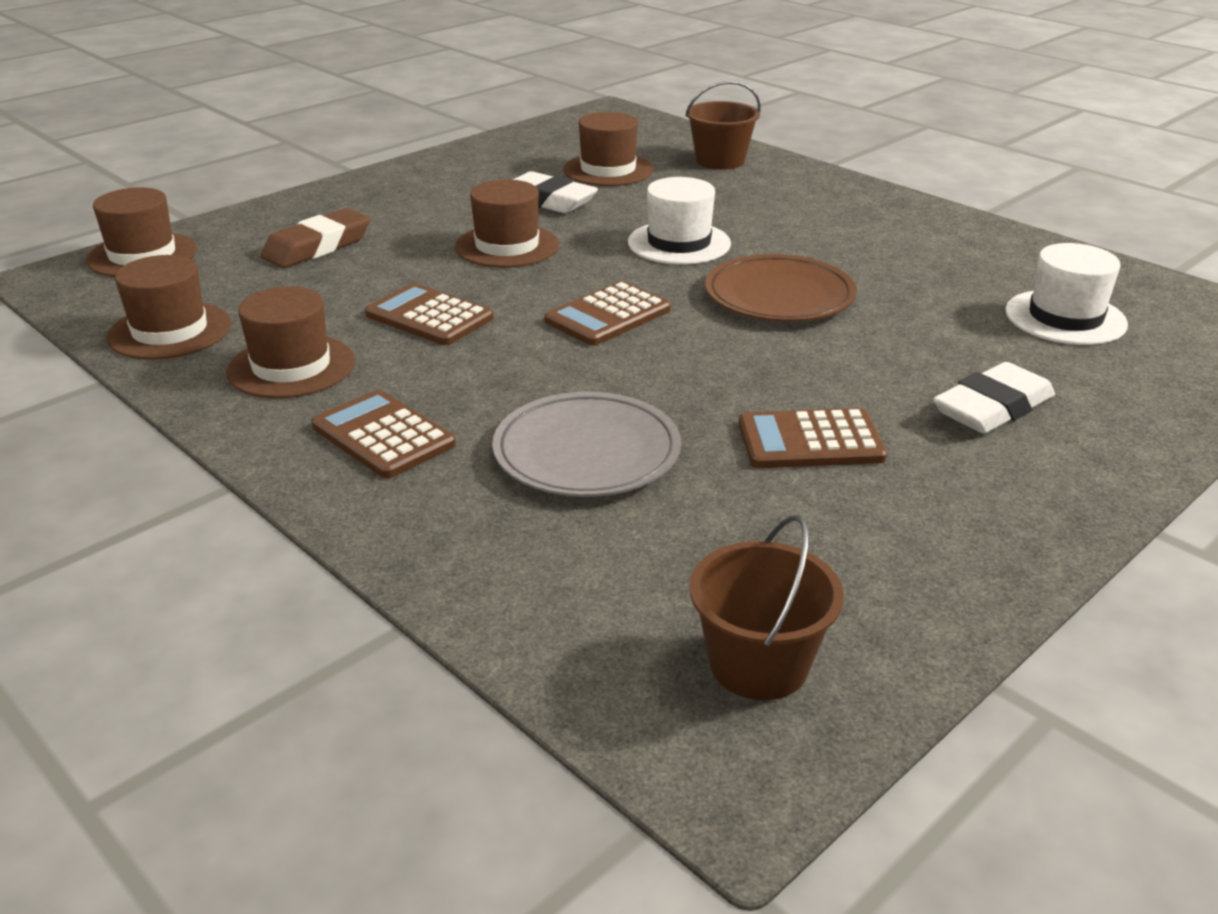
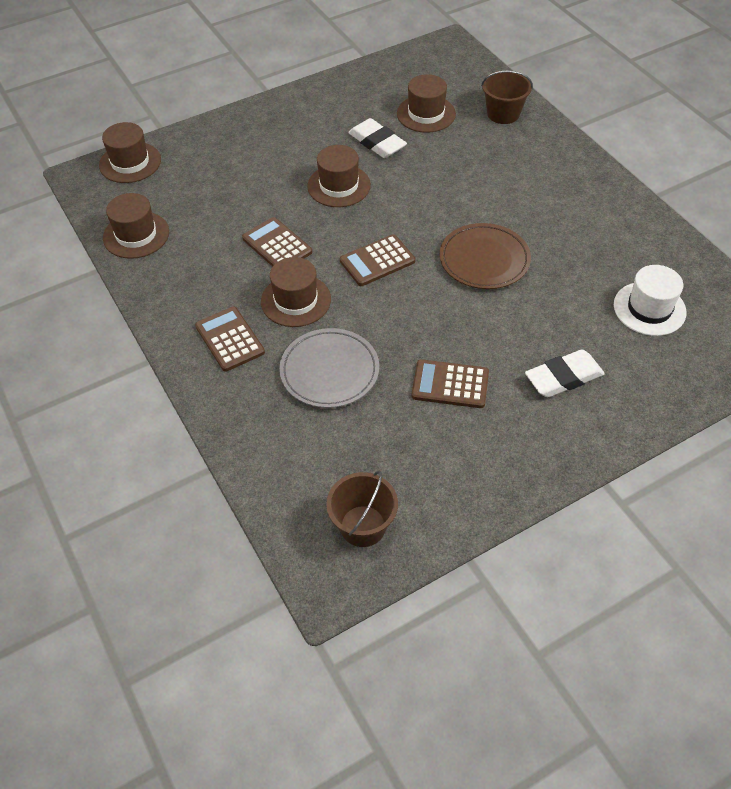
camera: 15 degrees right, 20 degrees up
(291, 367) = (194, 276): brown hat -> brown hat (296, 300)
(317, 247) = (229, 169): brown eraser -> none
(679, 243) = (443, 199): white hat -> none

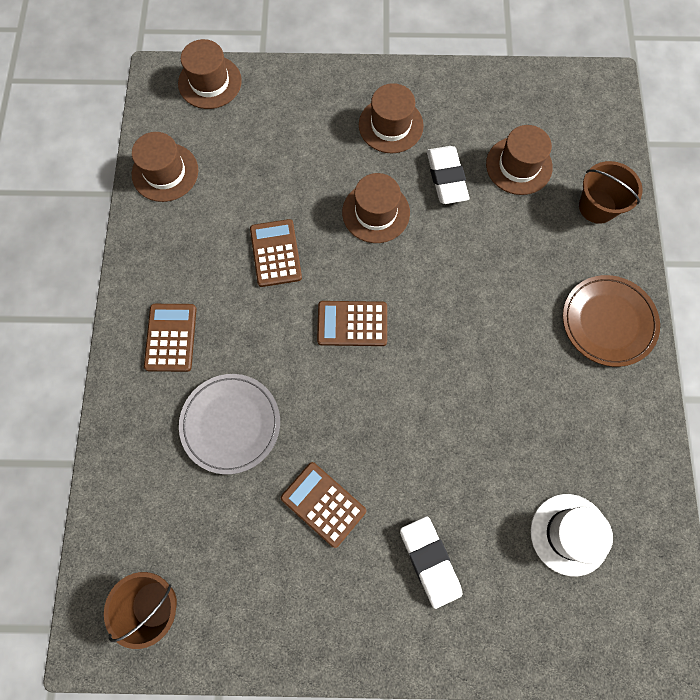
camera: 30 degrees right, 20 degrees up
(296, 300) = (252, 327): brown hat -> brown hat (390, 125)
(484, 260) = (451, 380): brown plate -> brown plate (608, 322)
(563, 377) = (430, 561): white eraser -> white eraser turned 60 degrees clockwise

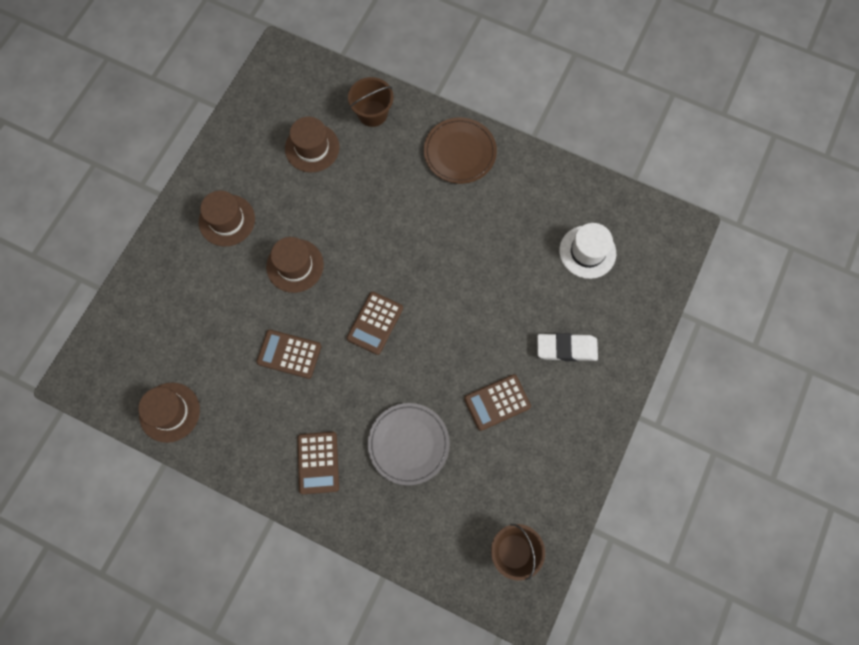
camera: 65 degrees left, 0 degrees up
(171, 337) = (318, 462): brown calculator -> brown calculator turned 120 degrees counterclockwise
(210, 82) = (104, 342): brown hat -> none
(446, 178) = (294, 202): white eraser -> none

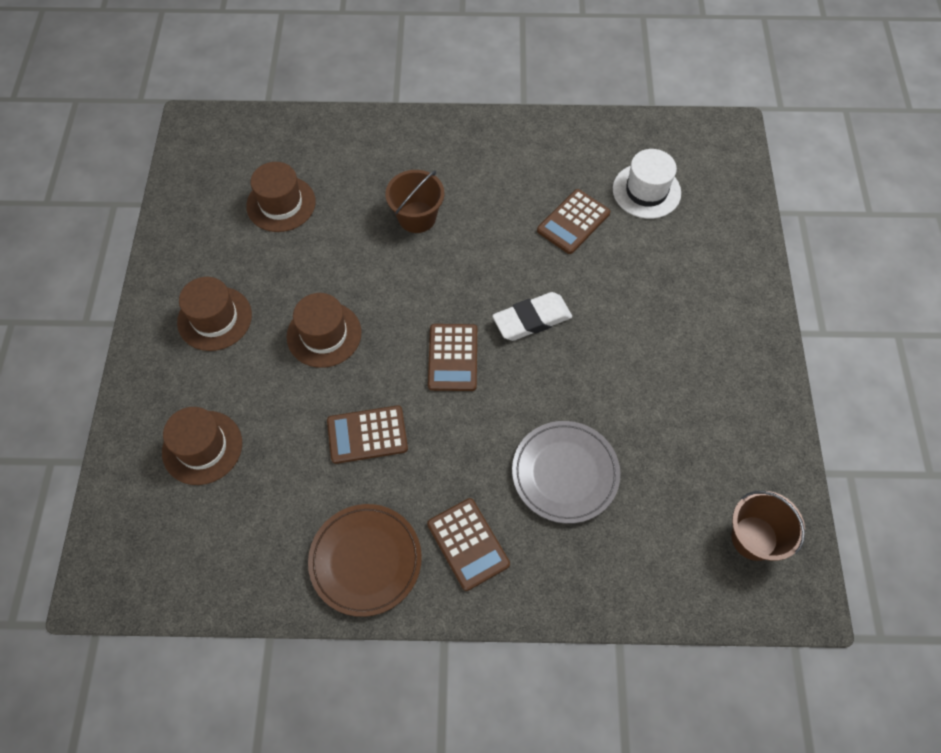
camera: 25 degrees left, 10 degrees down
(169, 412) = (247, 569): brown hat -> brown hat (202, 447)
(372, 113) = (334, 144): brown bucket -> brown bucket (417, 217)
(460, 152) = (453, 147): brown plate -> brown plate (365, 560)
(497, 402) = (639, 383): brown calculator -> brown calculator (573, 222)
(566, 348) = (682, 295): white eraser -> white eraser (532, 320)

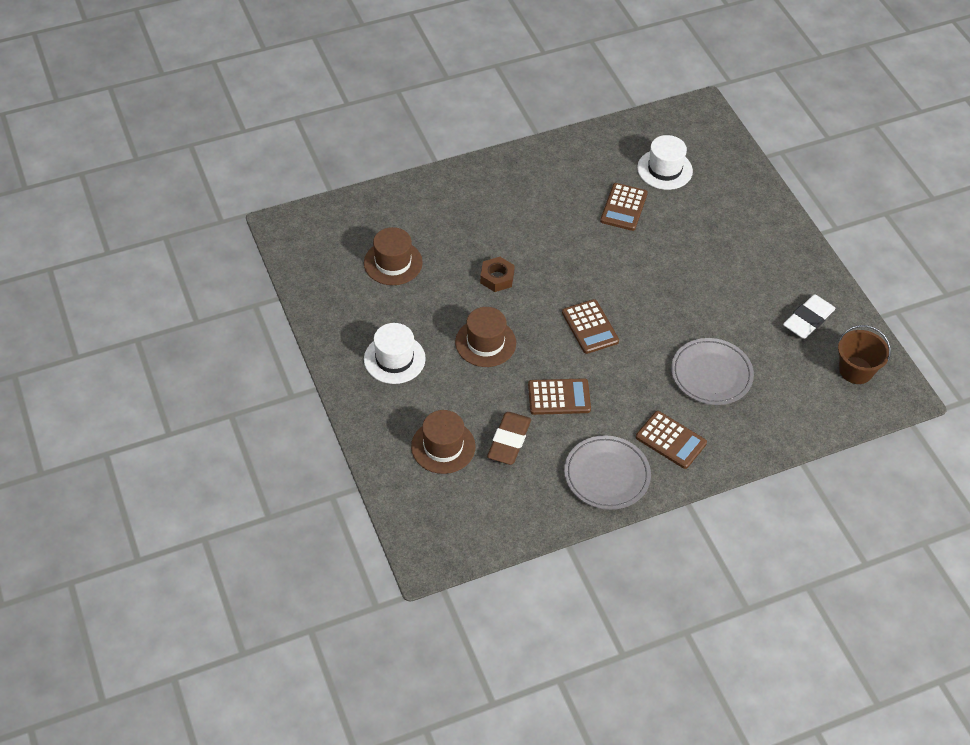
camera: 25 degrees left, 10 degrees down
(215, 318) = (394, 359): brown hat -> white hat
(278, 469) = (509, 441): none -> brown eraser
(365, 560) = (607, 475): brown plate -> grey plate
(367, 435) = (559, 397): brown calculator -> brown calculator turned 150 degrees counterclockwise
(382, 260) = (497, 278): none -> brown nut
(417, 217) = (505, 240): brown bucket -> none
(532, 320) = (632, 283): white eraser -> white eraser (808, 320)

